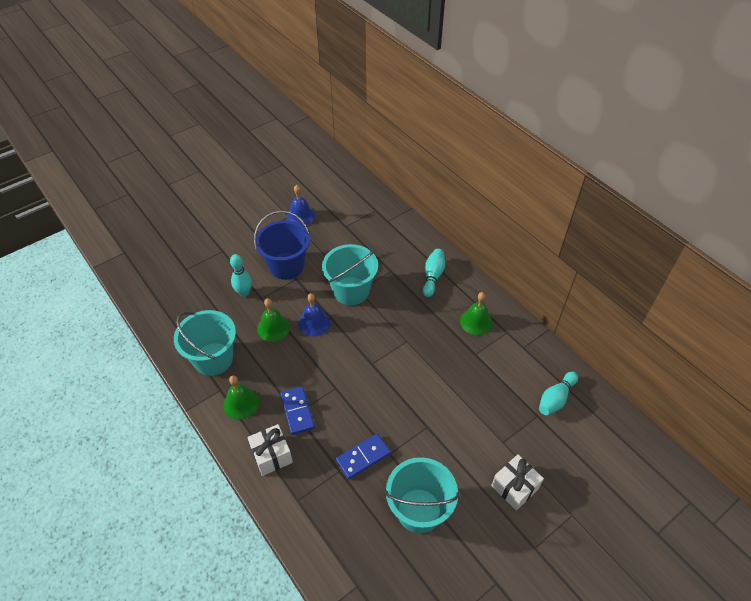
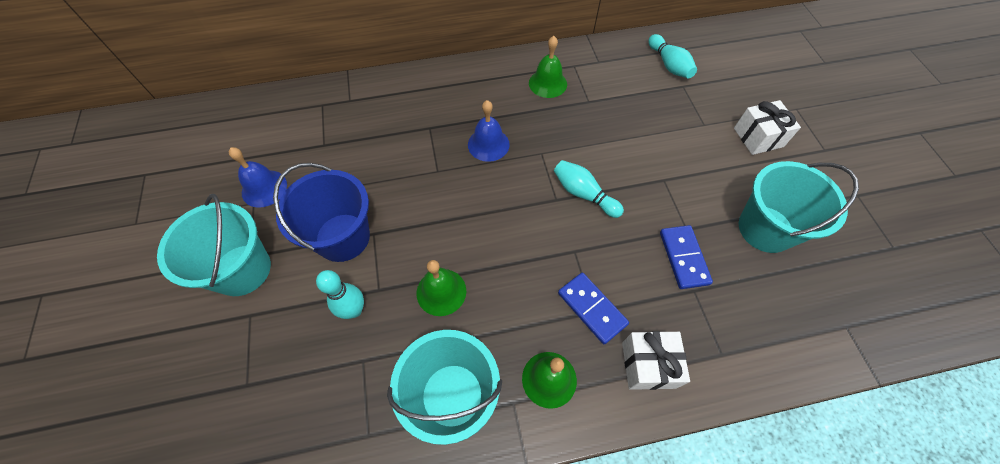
camera: 65 degrees left, 10 degrees up
(297, 411) = (592, 308): blue domino -> blue domino turned 45 degrees clockwise
(314, 323) = (461, 238): blue bell -> blue bell (488, 144)
(351, 291) = (434, 179): turquoise bucket -> turquoise bucket (242, 270)
(433, 276) = (464, 93): turquoise bowling pin -> turquoise bowling pin (584, 194)

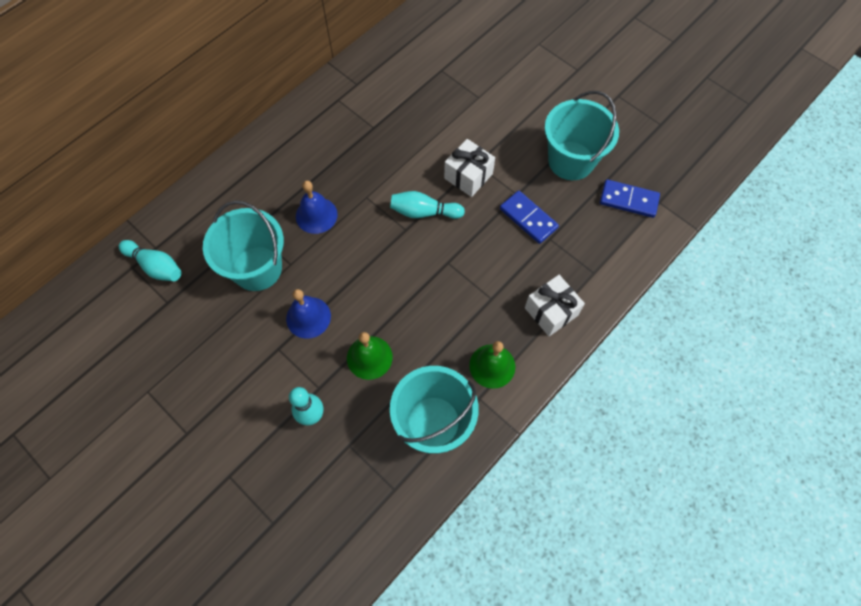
camera: 35 degrees left, 5 degrees up
(242, 270) = (189, 448): turquoise bucket -> turquoise bucket (257, 268)
(264, 188) = (146, 373): blue bell -> blue bell (308, 317)
(342, 237) = (254, 368): blue bucket -> none
(547, 83) = (327, 129): green bell -> none
(592, 308) = (488, 297): blue domino -> blue domino (628, 200)
(669, 65) = (417, 55): turquoise bowling pin -> turquoise bowling pin (155, 266)
(758, 137) = (524, 86): white gift -> white gift (468, 176)

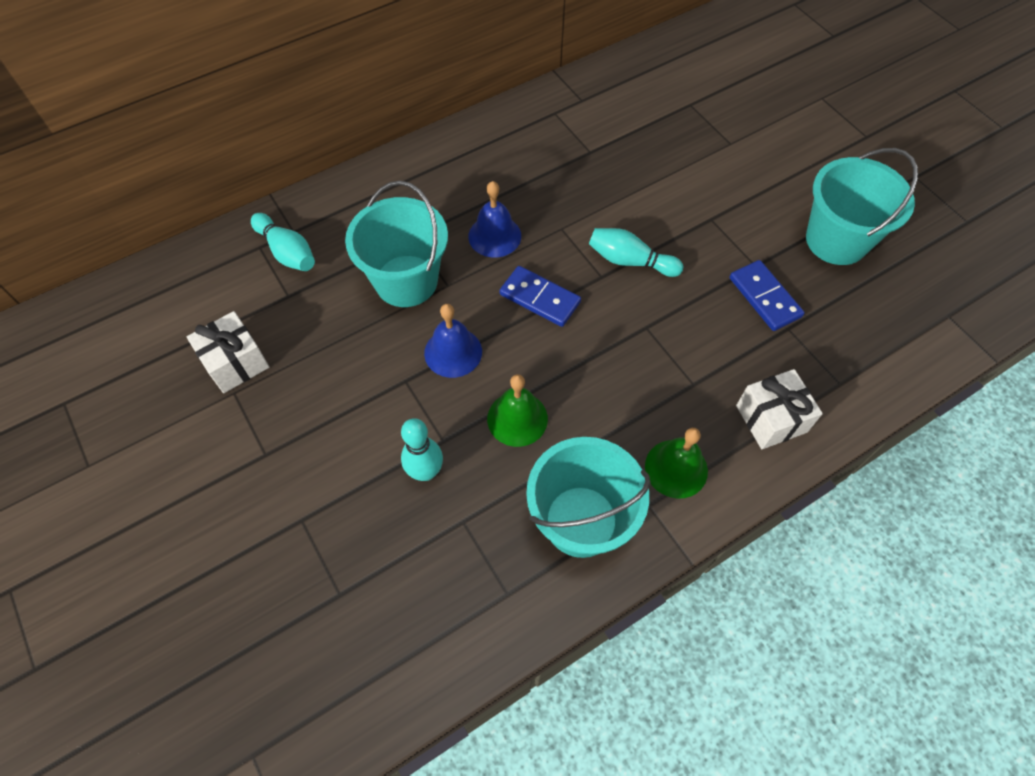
camera: 15 degrees right, 5 degrees down
(468, 176) = (697, 231): white gift -> white gift (235, 362)
(628, 200) = (906, 304): blue domino -> blue domino (540, 298)

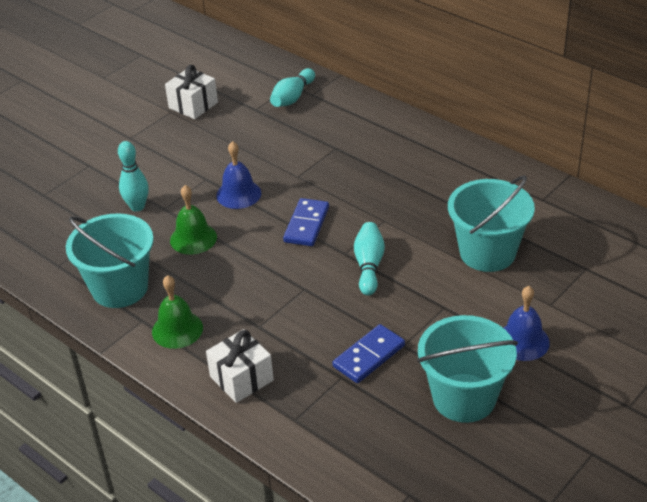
camera: 75 degrees right, 20 degrees down
(406, 281) = (292, 156): turquoise bucket -> turquoise bucket (487, 253)
(494, 236) = (357, 187): blue bell -> blue bell (522, 341)

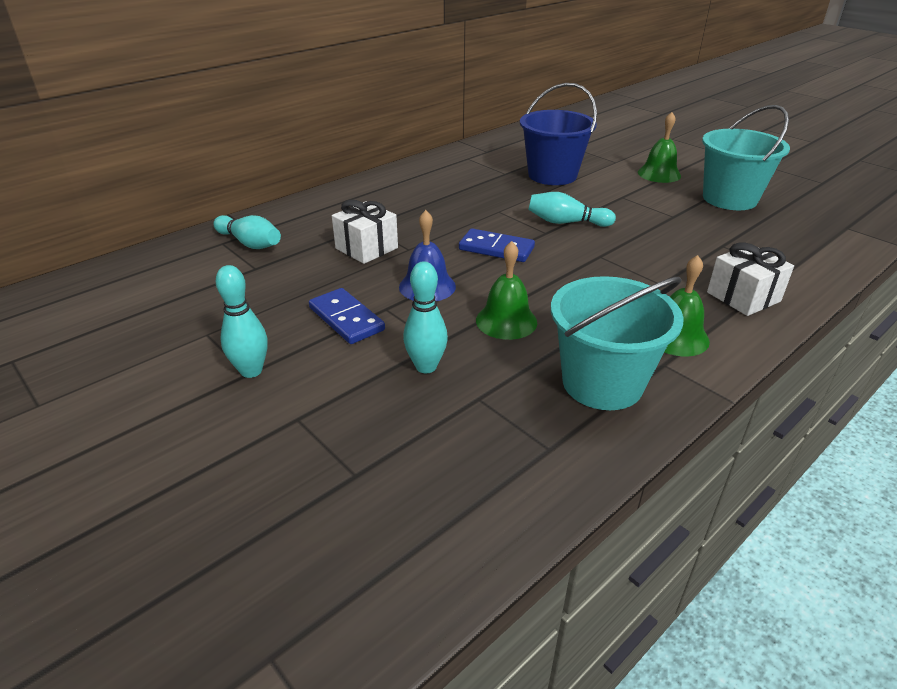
camera: 85 degrees left, 5 degrees down
(132, 138) = (251, 371): none -> turquoise bowling pin
(193, 105) = (206, 314): white gift -> white gift (366, 248)
(369, 356) = (691, 231): blue domino -> blue domino (346, 319)
(487, 253) = (552, 175): turquoise bucket -> blue bucket
(522, 341) = (659, 174): blue bell -> green bell

